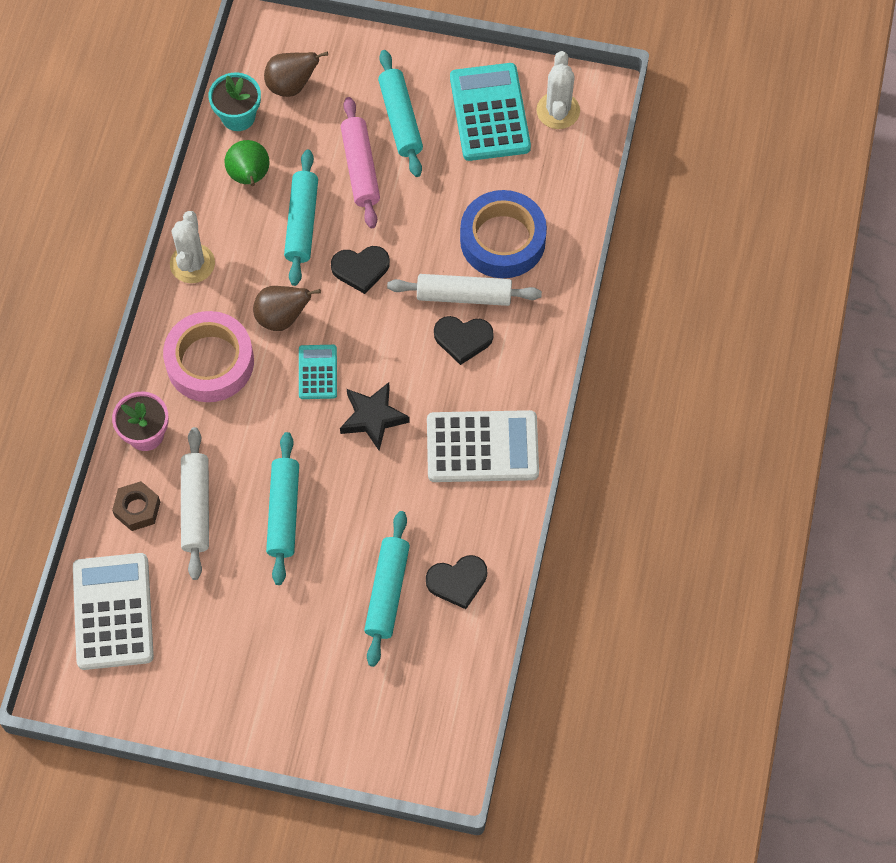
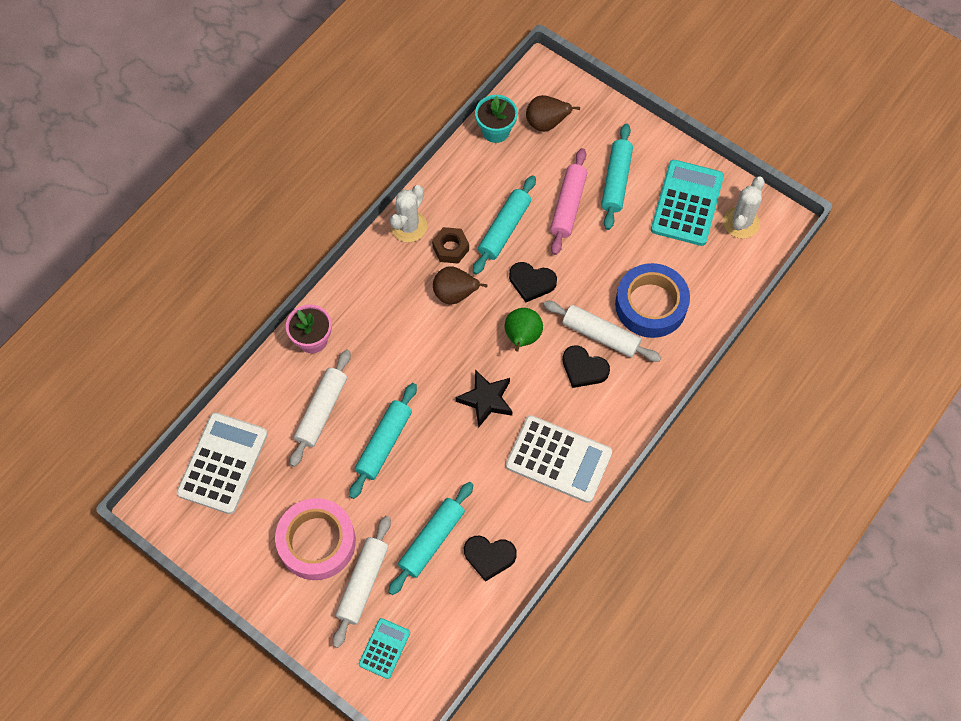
camera: 25 degrees right, 0 degrees up
(137, 509) = (279, 393): brown nut -> brown nut (450, 248)
(210, 362) = (385, 305): pink tape -> pink tape (317, 542)
(249, 177) = (482, 179): green pear -> green pear (522, 337)
(318, 372) = (461, 347): turquoise calculator -> turquoise calculator (384, 648)
(335, 669) = (363, 583): none -> white rolling pin

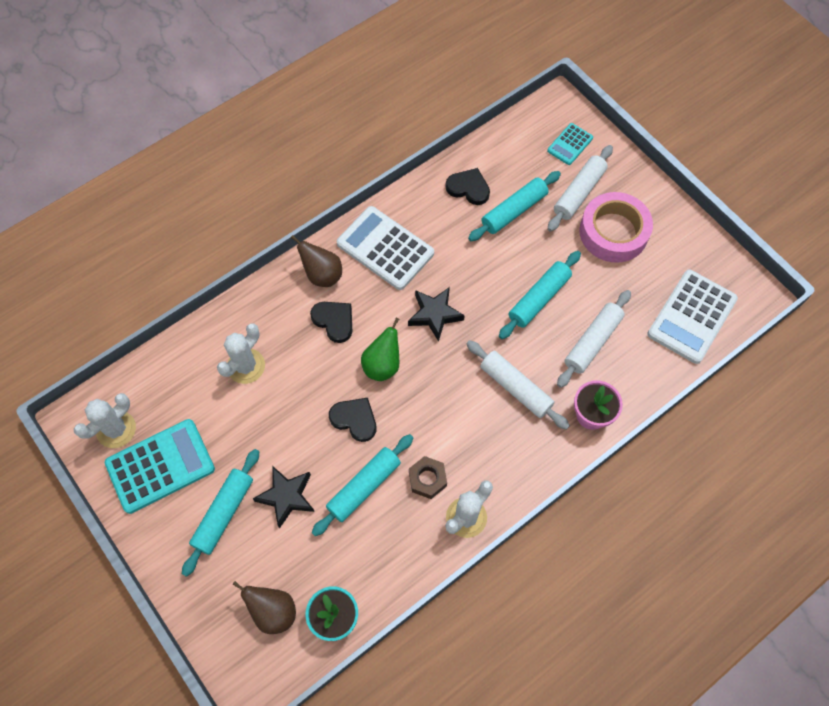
camera: 165 degrees left, 0 degrees up
(455, 294) = (436, 426): brown pear -> brown pear (322, 275)
(568, 206) = (286, 497): pink rolling pin -> black star
(600, 335) = (306, 348): white rolling pin -> white rolling pin (516, 388)
(651, 305) = (246, 366): blue tape -> white cactus
(687, 203) = (160, 466): turquoise calculator -> turquoise calculator turned 150 degrees counterclockwise

